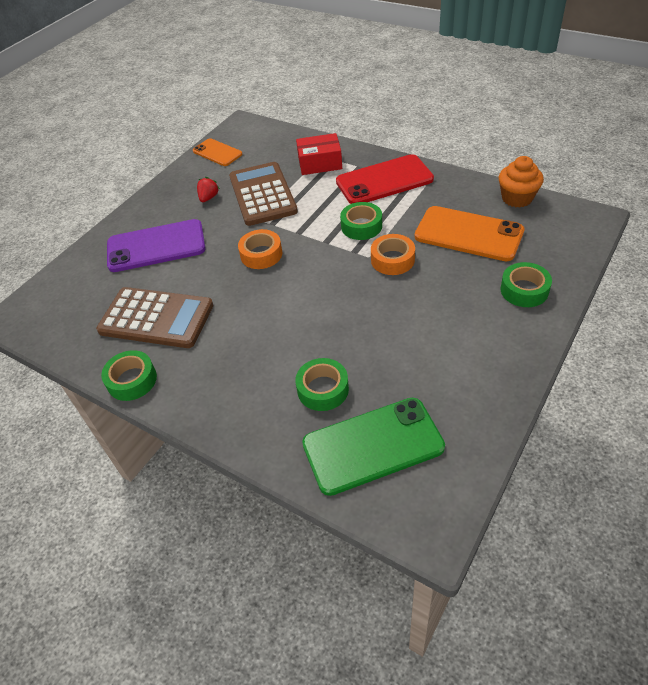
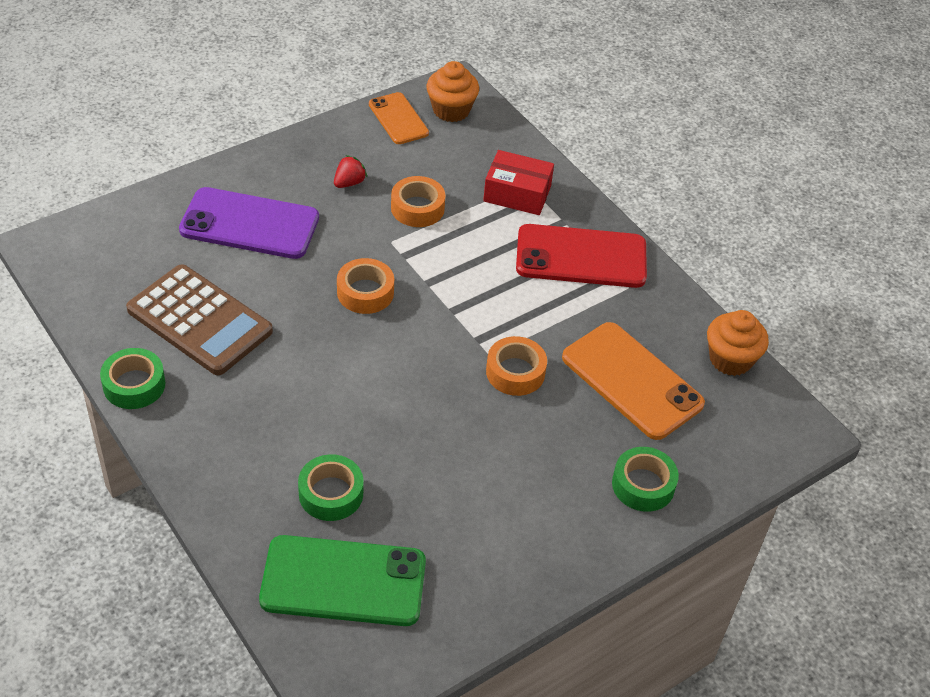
camera: 15 degrees right, 0 degrees up
(247, 136) = (451, 110): none -> orange cupcake
(263, 194) = (417, 208): brown calculator -> orange tape
(361, 226) = (509, 309): green tape -> none

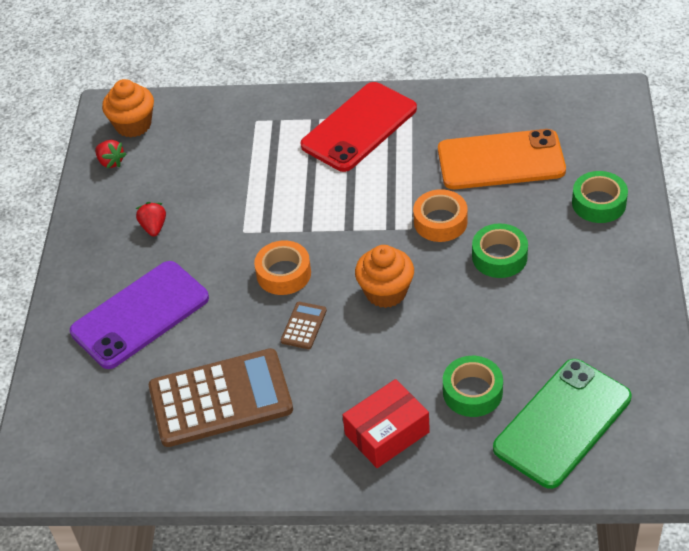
camera: 45 degrees left, 0 degrees up
(134, 385) = (254, 477): green tape -> green tape (499, 257)
(317, 335) = (304, 326): none -> brown calculator
(398, 119) = (111, 162): orange phone -> red strawberry
(417, 208) = (222, 198): orange tape -> none
(517, 193) = (261, 131): red box -> red box (387, 433)
(730, 359) = (523, 98): orange cupcake -> orange cupcake (386, 292)

